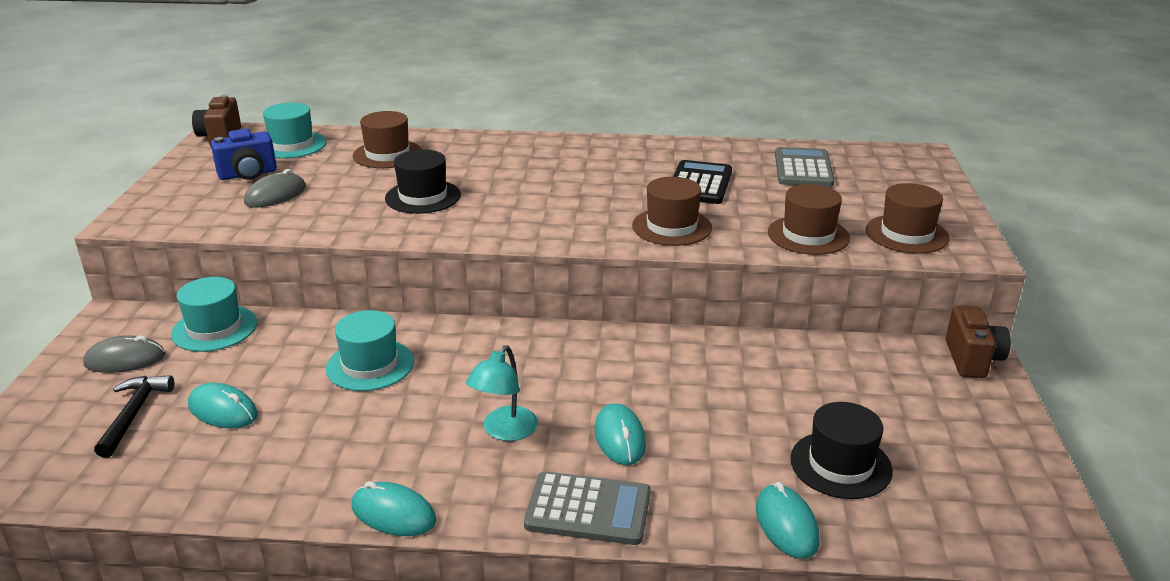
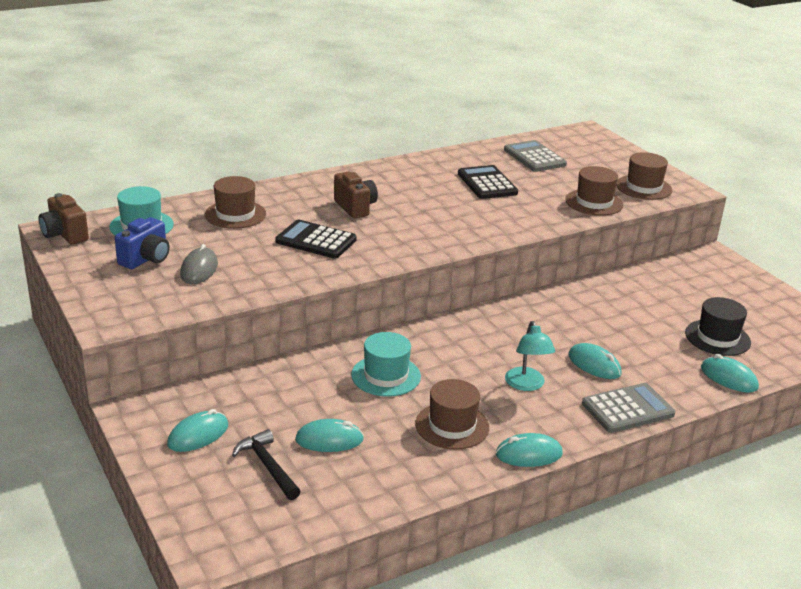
camera: 35 degrees left, 0 degrees up
(125, 360) = (198, 435): grey mouse -> turquoise mouse
(214, 328) = (233, 390): turquoise hat -> none
(423, 197) = (316, 240): black hat -> black calculator
(672, 227) = (510, 218): brown hat -> brown hat (452, 426)
(972, 359) = (714, 258): brown camera -> brown camera (355, 207)

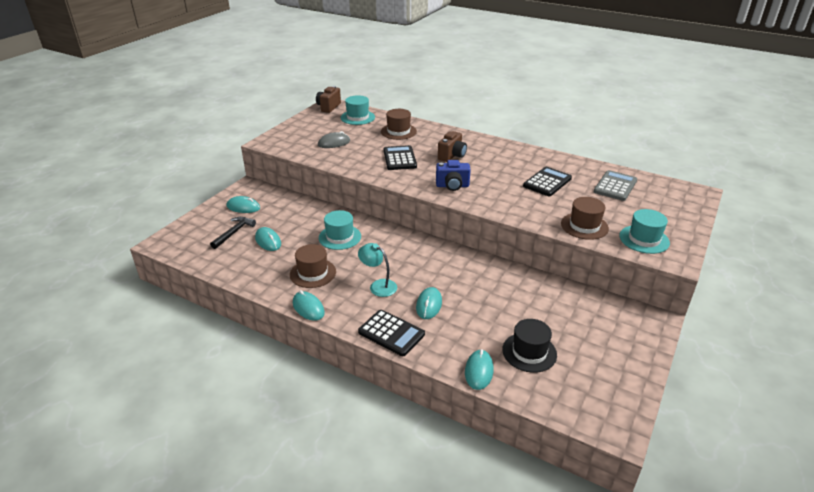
camera: 60 degrees right, 5 degrees up
(146, 259) = (328, 129): blue camera -> blue camera (452, 186)
(526, 385) = (378, 285): turquoise lamp -> turquoise lamp turned 75 degrees clockwise
(627, 409) = (391, 333): grey calculator -> black calculator
(643, 187) = (644, 239): brown hat -> turquoise hat

